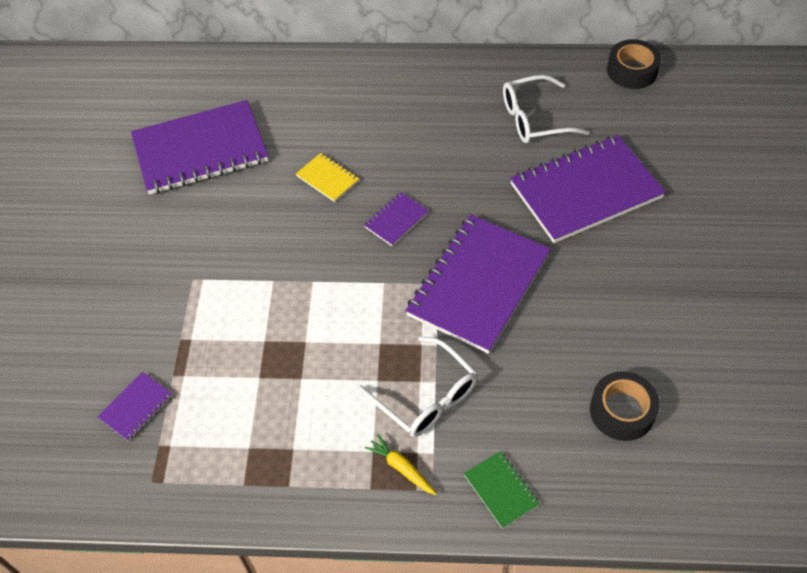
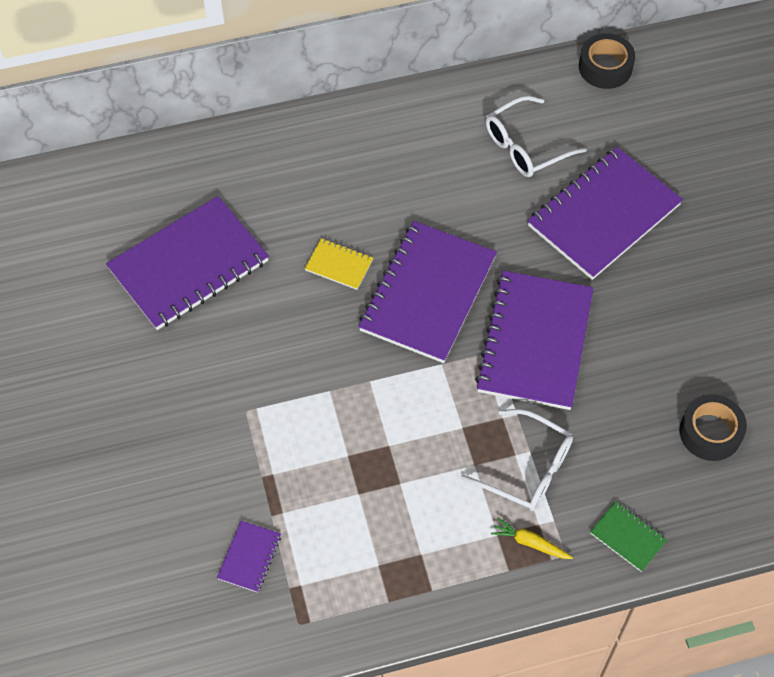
camera: 20 degrees left, 5 degrees up
(396, 220) = (428, 294): purple notebook -> purple notebook, size x2.32

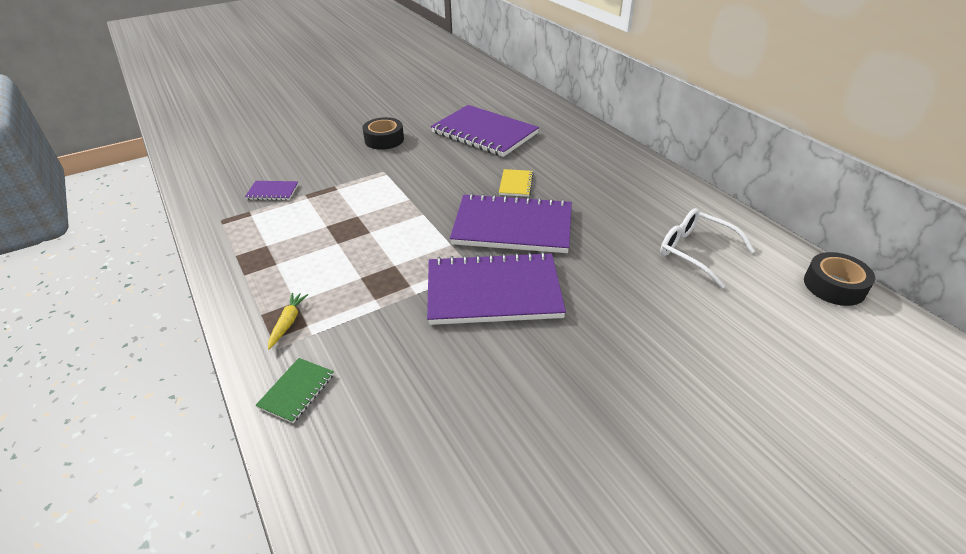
camera: 75 degrees right, 20 degrees down
(527, 468) = (362, 308): white glasses -> none
(603, 215) = (658, 313): purple notebook -> none
(710, 432) = (434, 444): black tape -> black tape (384, 140)

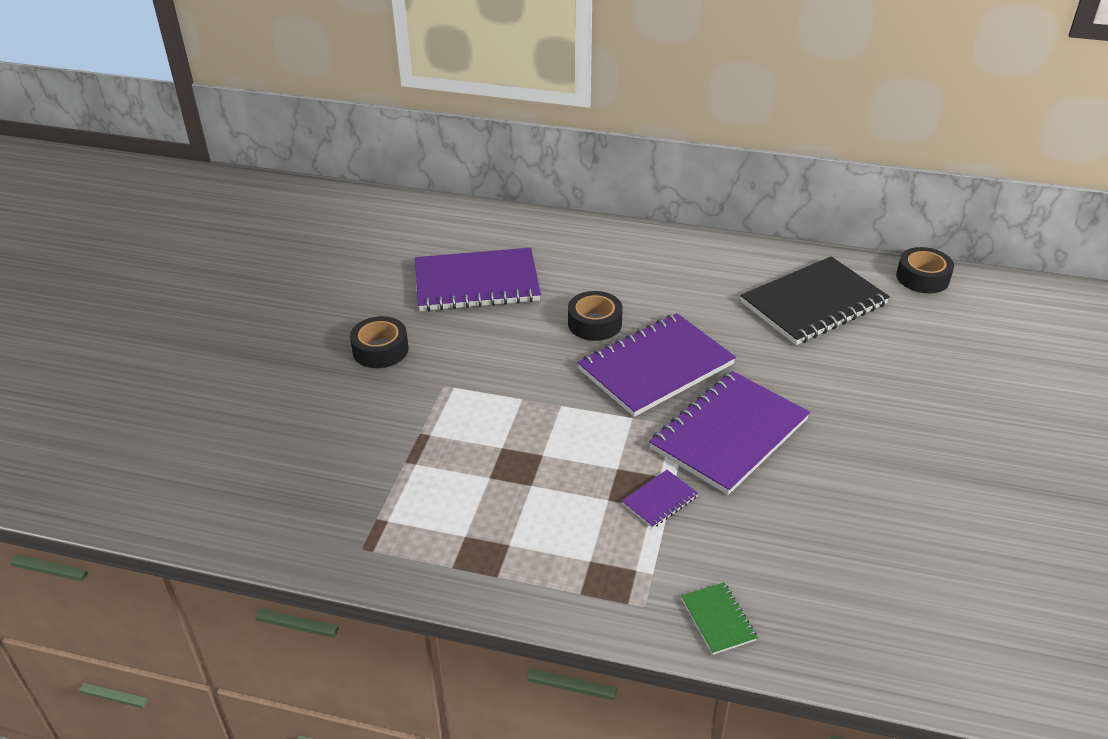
camera: 45 degrees left, 0 degrees up
(272, 192) = (363, 482): purple notebook -> purple notebook (659, 500)
(288, 323) = (617, 581): yellow carrot -> none
(516, 184) = (594, 323): yellow notebook -> black tape
(695, 252) = (813, 303): white glasses -> black notebook

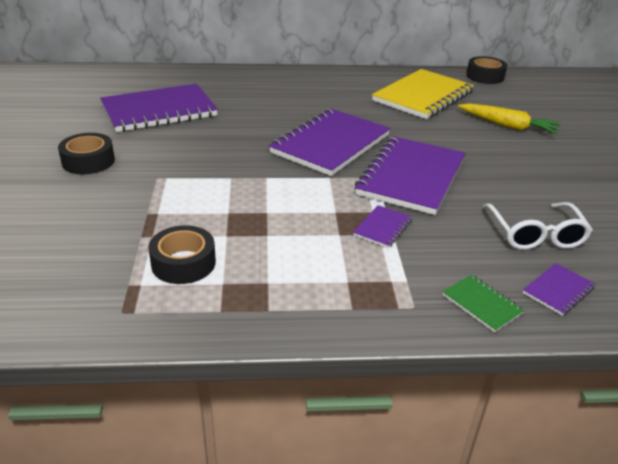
camera: 20 degrees left, 5 degrees down
(594, 323) = (268, 124): black tape -> black tape (183, 263)
(813, 303) = (423, 96): black notebook -> yellow notebook
(814, 622) = (558, 290): none -> purple notebook
(834, 545) = (535, 234): none -> white glasses
(901, 372) = (507, 126): none -> yellow carrot

